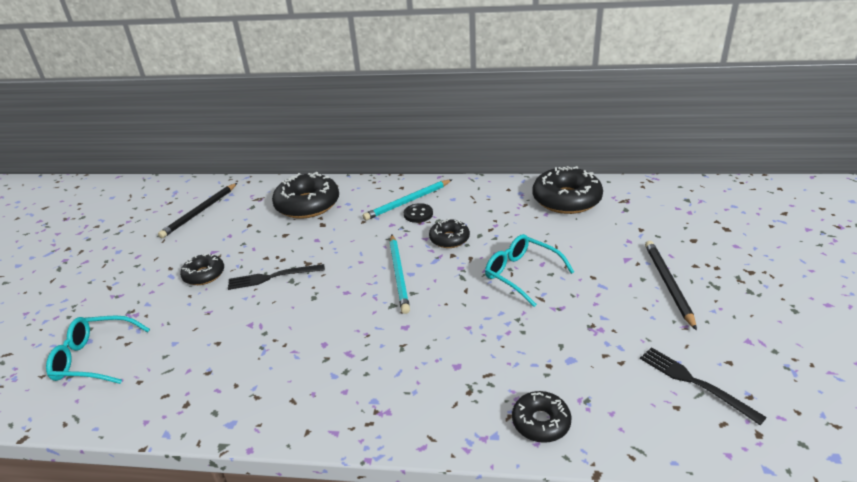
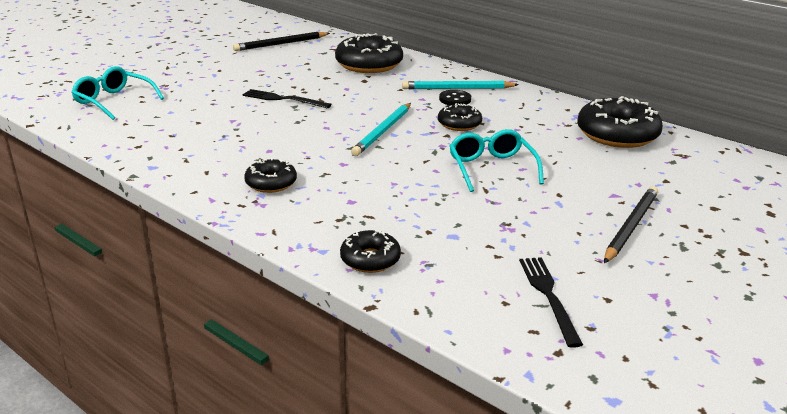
camera: 30 degrees right, 5 degrees down
(204, 275) = (237, 81): black donut -> black donut (271, 183)

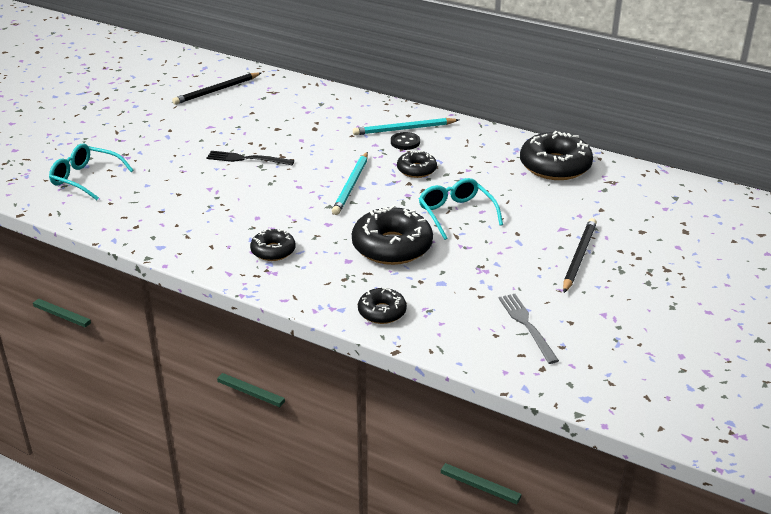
camera: 10 degrees left, 5 degrees up
(369, 64) = (312, 108): black donut -> black donut (392, 246)
(549, 296) = (527, 325): black fork -> grey fork

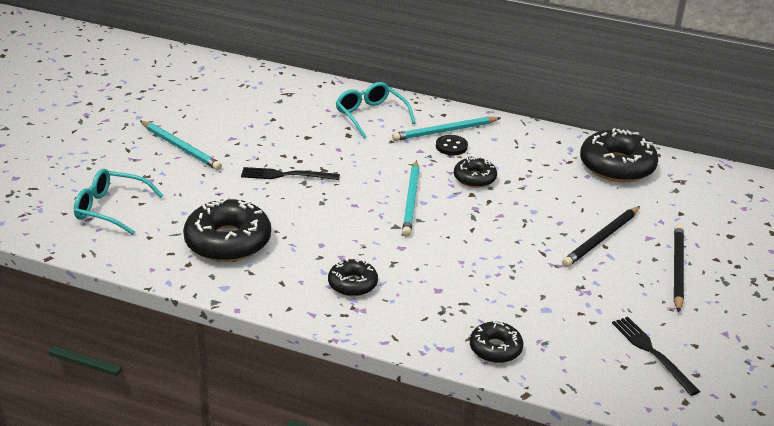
camera: 10 degrees left, 0 degrees up
(163, 132) = (181, 147): none -> turquoise pencil
(217, 91) = (225, 95): black pencil -> black pencil (601, 239)
(392, 246) = (479, 270): black donut -> black donut (228, 241)
(456, 214) = (534, 227): turquoise glasses -> turquoise glasses (371, 116)
(527, 325) = (652, 353): grey fork -> black fork

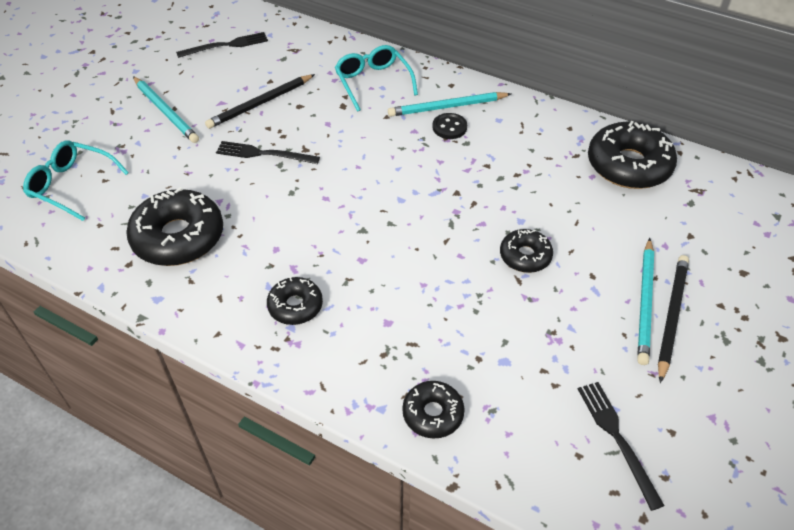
camera: 10 degrees right, 15 degrees up
(221, 93) = (226, 45): none -> black fork
(411, 200) = (388, 196): turquoise pencil -> turquoise pencil (645, 302)
(474, 178) = (465, 171): black donut -> black donut (525, 256)
(601, 239) = (590, 265): black pencil -> black pencil (260, 104)

